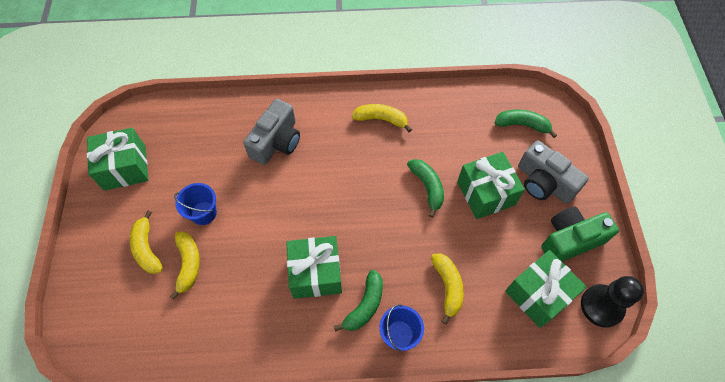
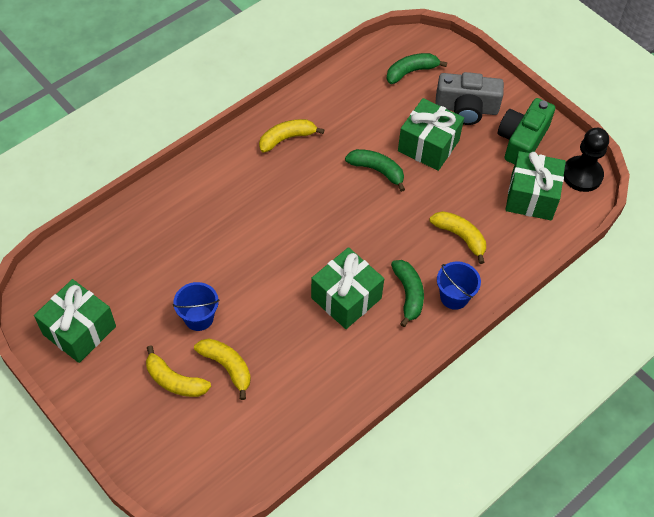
camera: 40 degrees left, 5 degrees down
(276, 142) = (208, 216): grey camera -> none

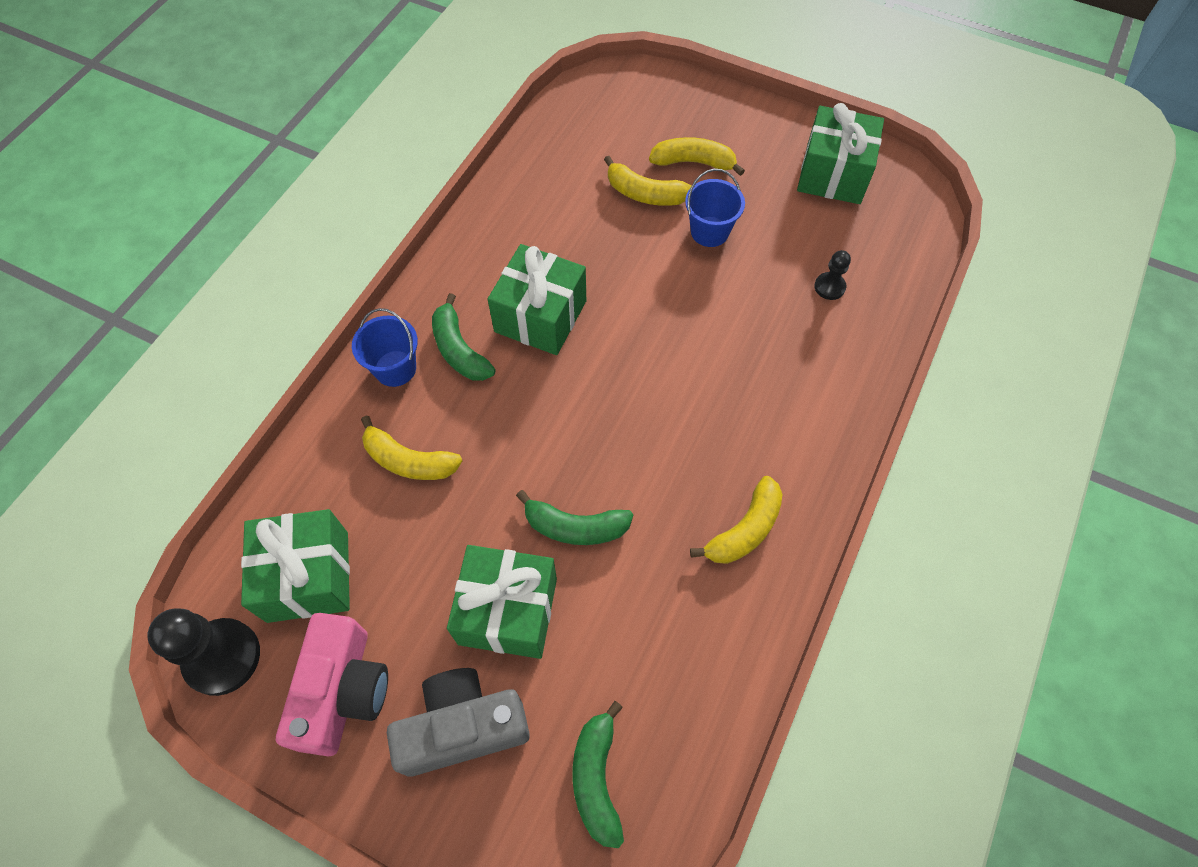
camera: 160 degrees right, 5 degrees up
(146, 248) = (829, 287): none -> black pawn
(411, 72) = (596, 778): green banana -> green banana turned 135 degrees clockwise
(522, 141) = (343, 691): green camera -> pink camera

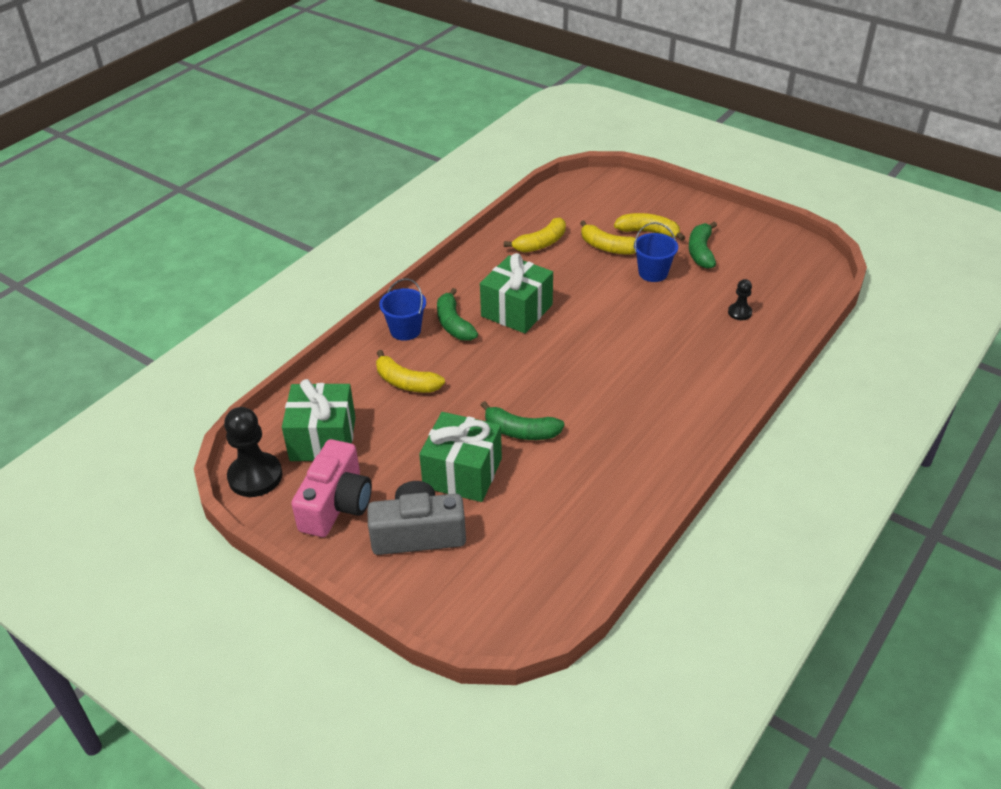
camera: 10 degrees right, 20 degrees down
(596, 778) = (510, 573): green banana -> green banana (701, 252)
(745, 530) = (647, 446): yellow banana -> yellow banana (541, 243)
(833, 174) = (755, 247): green gift -> none

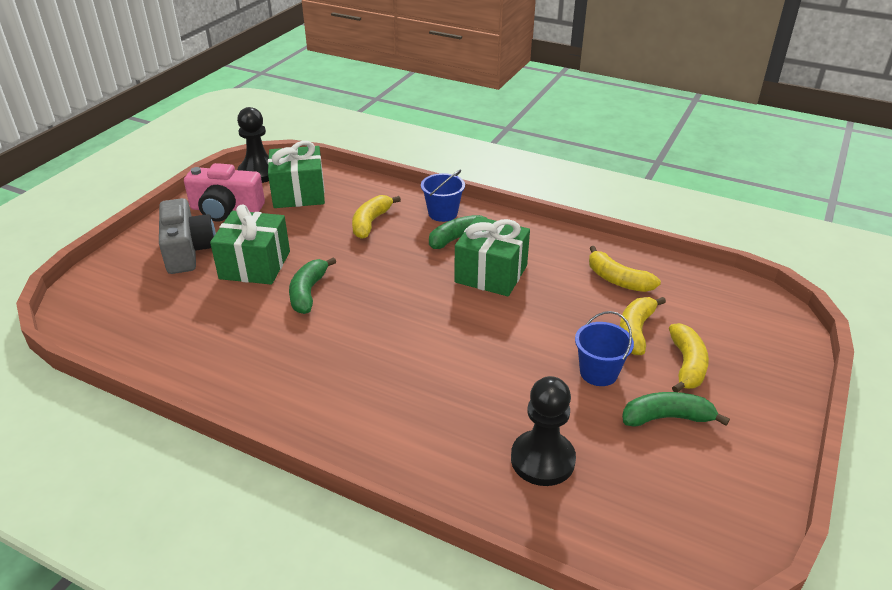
camera: 80 degrees right, 5 degrees down
(739, 312) = (542, 460): black pawn -> black pawn, size x1.95

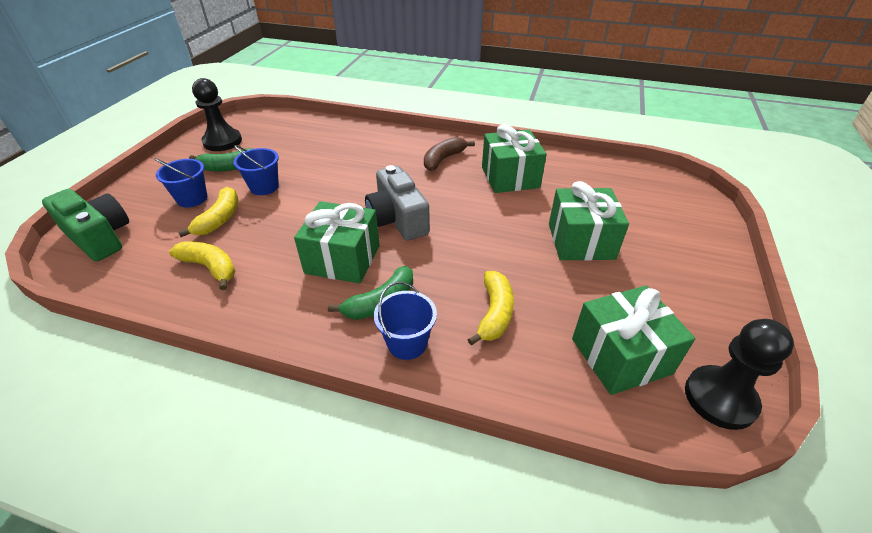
camera: 170 degrees right, 5 degrees up
(188, 251) = (661, 249): grey camera -> grey camera (397, 219)
(226, 209) = (685, 311): pink camera -> none
(269, 349) = (510, 177): none -> green gift
(308, 292) = (511, 220): green banana -> none
(343, 393) = (443, 159): none -> brown banana
(542, 460) = (315, 143): black pawn -> black pawn (222, 141)
(687, 365) = (192, 199): yellow banana -> blue bucket
(760, 324) = (99, 237): none -> green camera

